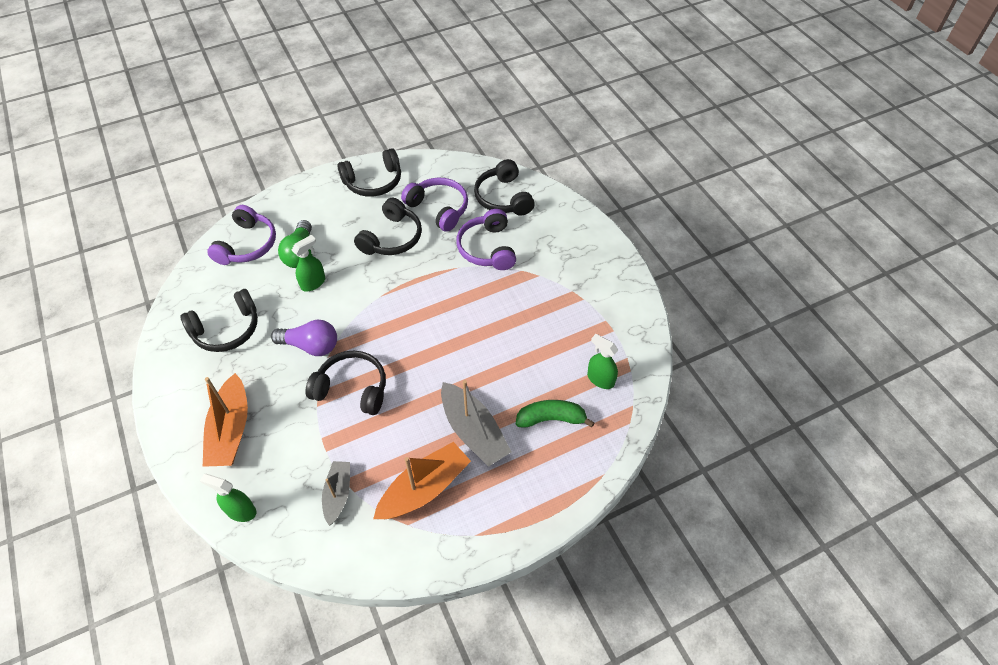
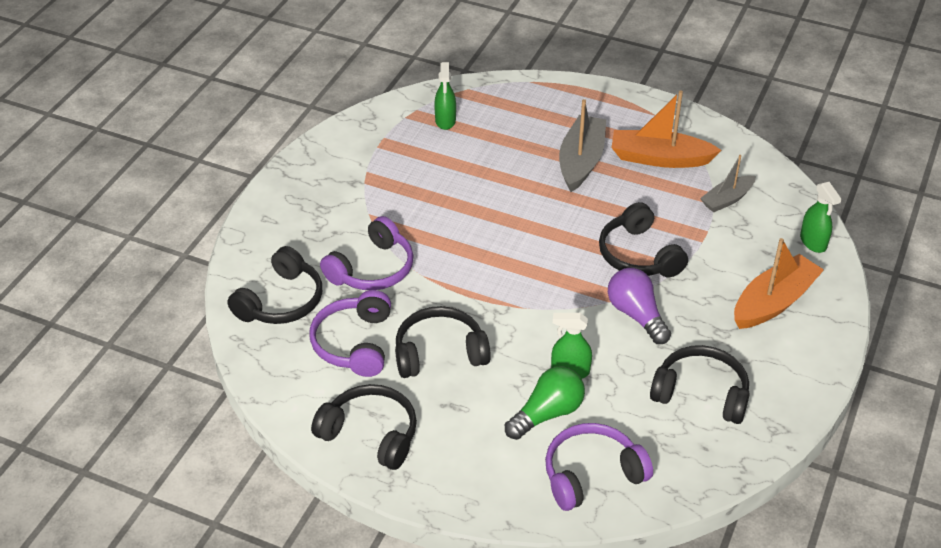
camera: 130 degrees left, 10 degrees down
(551, 419) = (516, 128): green banana -> none

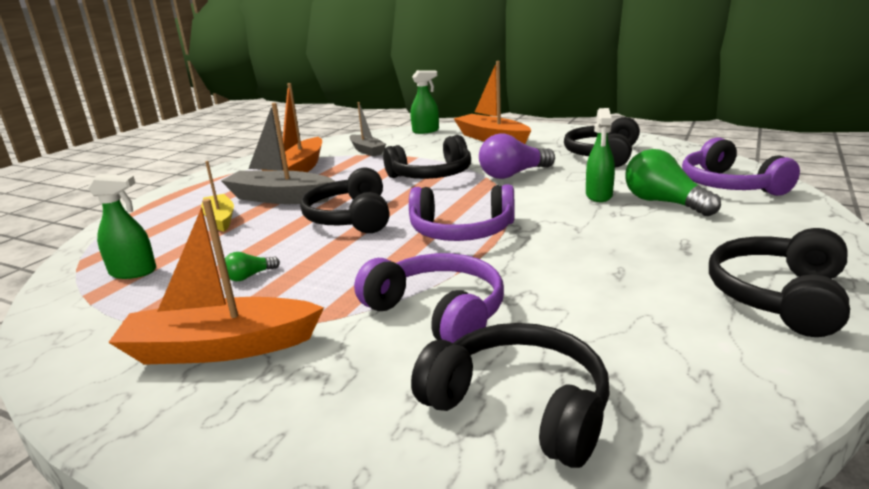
camera: 85 degrees left, 20 degrees down
(348, 185) = (220, 348): none -> orange boat
(355, 343) = (604, 319): purple headphones -> purple headphones (461, 231)
(432, 176) = (249, 276): none -> green light bulb
(439, 353) = (599, 257): black headphones -> black headphones (351, 218)
(535, 137) = (220, 219): none -> yellow boat

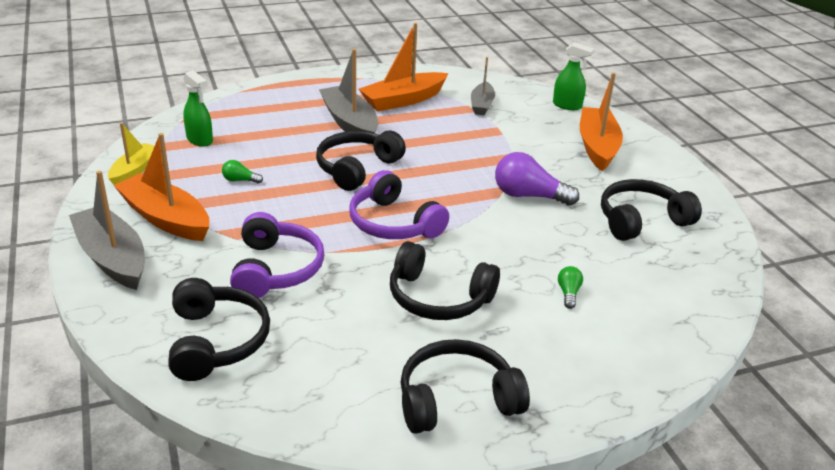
camera: 40 degrees right, 10 degrees up
(219, 424) = (112, 258): none -> grey boat
(220, 219) = (292, 122): yellow boat -> yellow boat (134, 170)
(432, 175) = (475, 160): black headphones -> black headphones (438, 297)
(599, 195) = (540, 255): green spray bottle -> none
(664, 203) = (568, 293): green light bulb -> green light bulb, size x0.48
(729, 185) = (661, 315): purple headphones -> none

